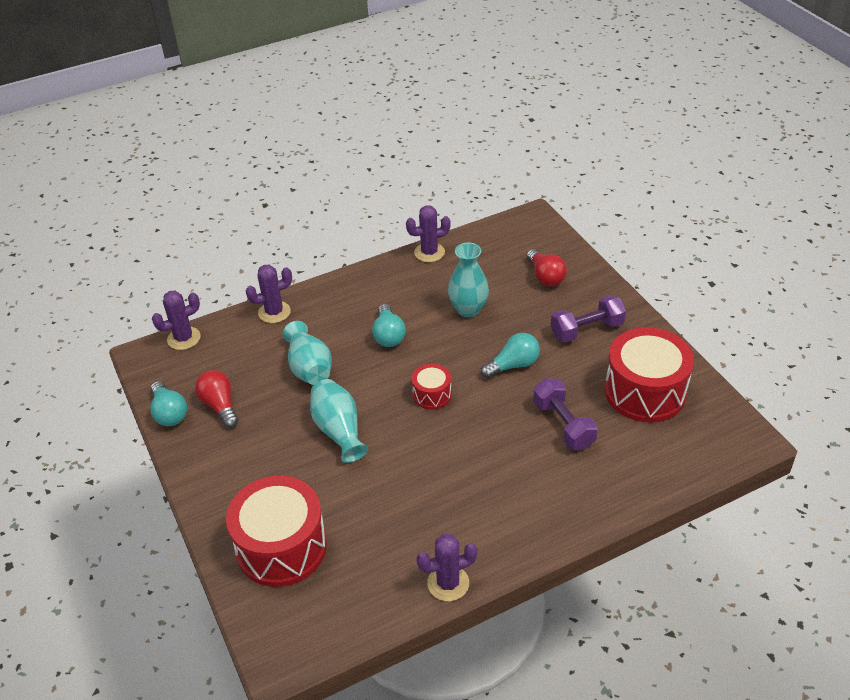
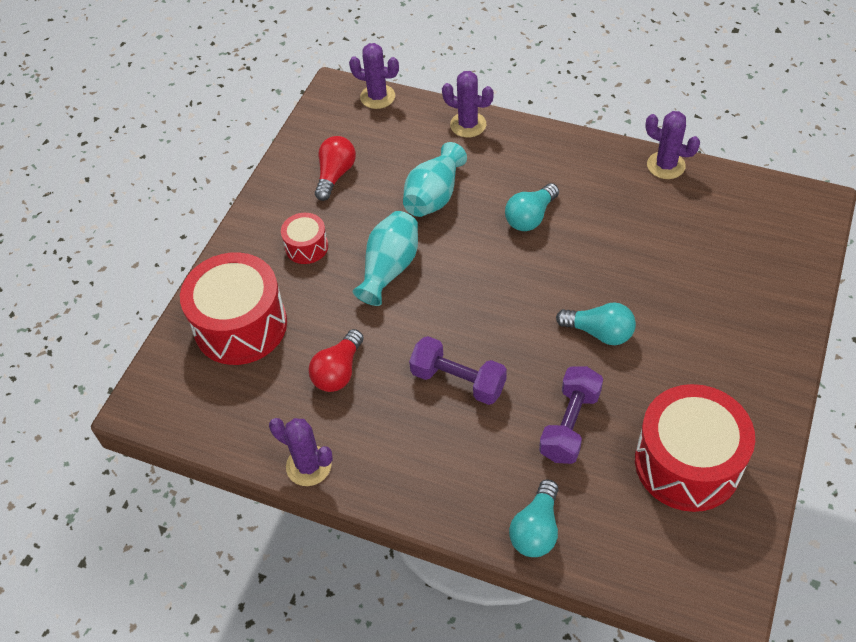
camera: 50 degrees right, 10 degrees up
(169, 413) = (297, 152): turquoise light bulb -> turquoise light bulb (536, 529)
(432, 394) = (497, 300): red drum -> red drum (306, 247)
(468, 309) = (629, 248): turquoise vase -> none
(545, 276) = (745, 272): red light bulb -> red light bulb (338, 371)
(586, 330) = (714, 357): purple dumbbell -> purple dumbbell (458, 381)

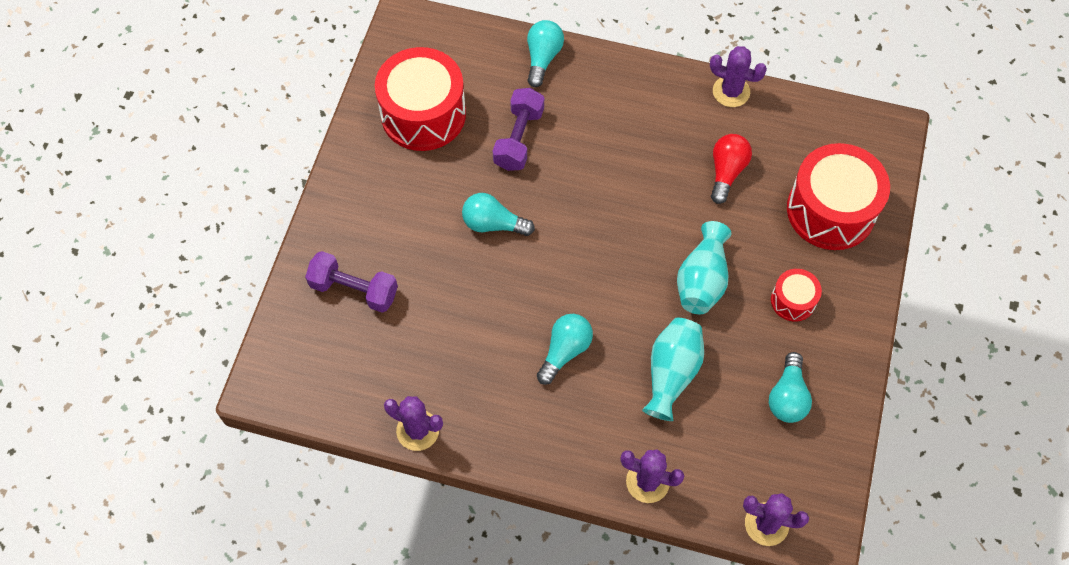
camera: 170 degrees right, 10 degrees up
(335, 175) = (787, 397): red light bulb -> turquoise light bulb
(458, 381) = (618, 170): purple dumbbell -> purple dumbbell (354, 289)

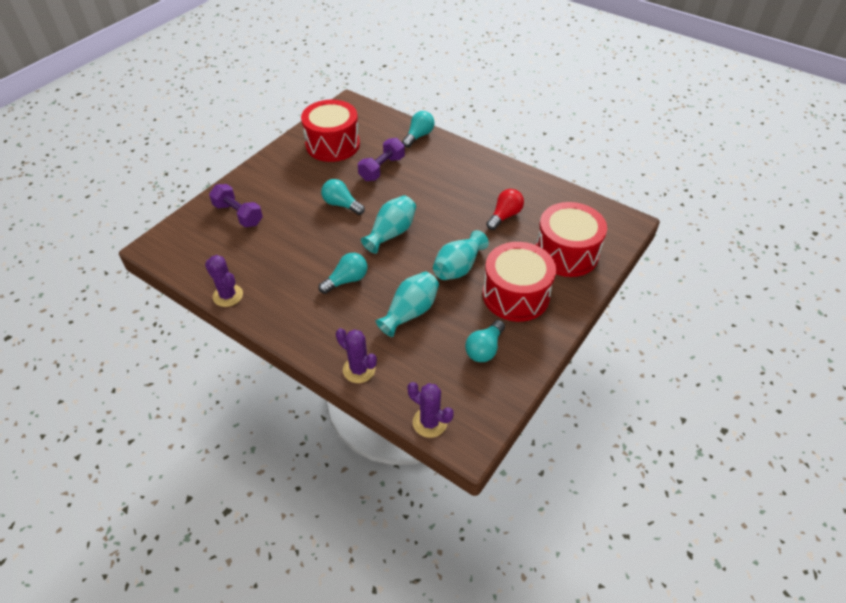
camera: 20 degrees right, 15 degrees down
(587, 252) = (391, 233): none -> turquoise vase
(731, 91) = (528, 178): purple cactus -> none
(793, 301) = (515, 295): red drum -> red drum, size x2.04

